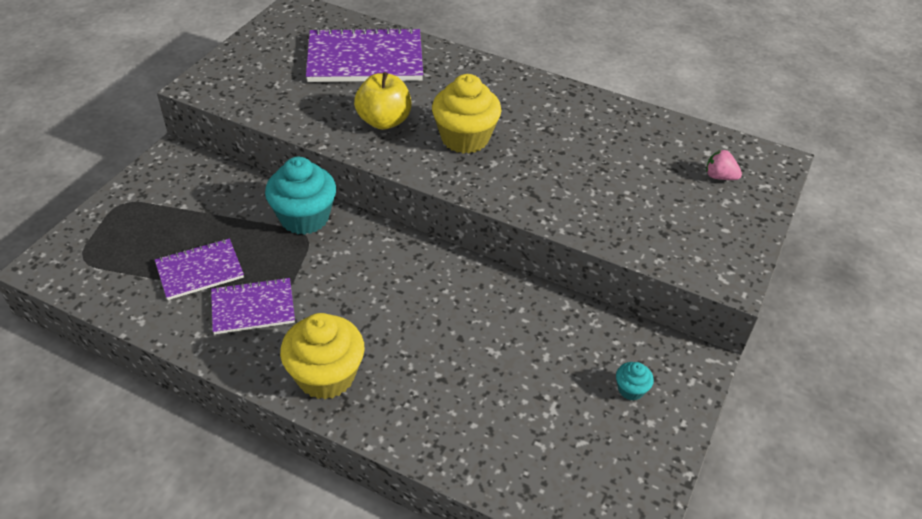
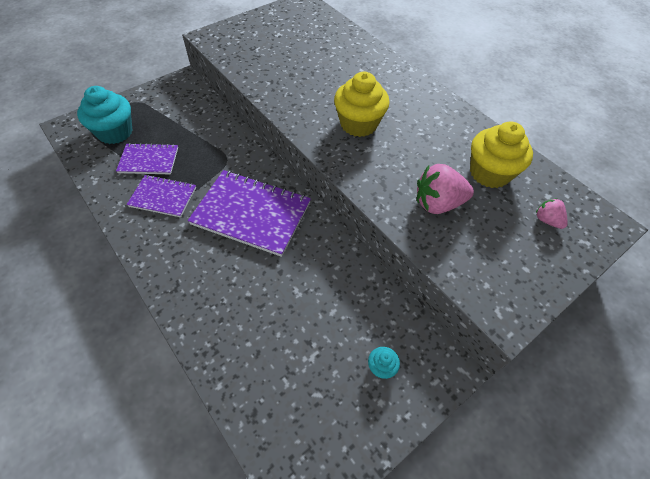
camera: 25 degrees right, 10 degrees up
(304, 217) = (233, 146): turquoise cupcake -> turquoise cupcake (115, 132)
(326, 376) = (175, 263): yellow cupcake -> yellow cupcake (489, 173)
(365, 59) = (326, 47): purple notebook -> purple notebook (251, 213)
(384, 121) = (310, 94): yellow apple -> none
(604, 196) = (438, 203): none -> pink strawberry

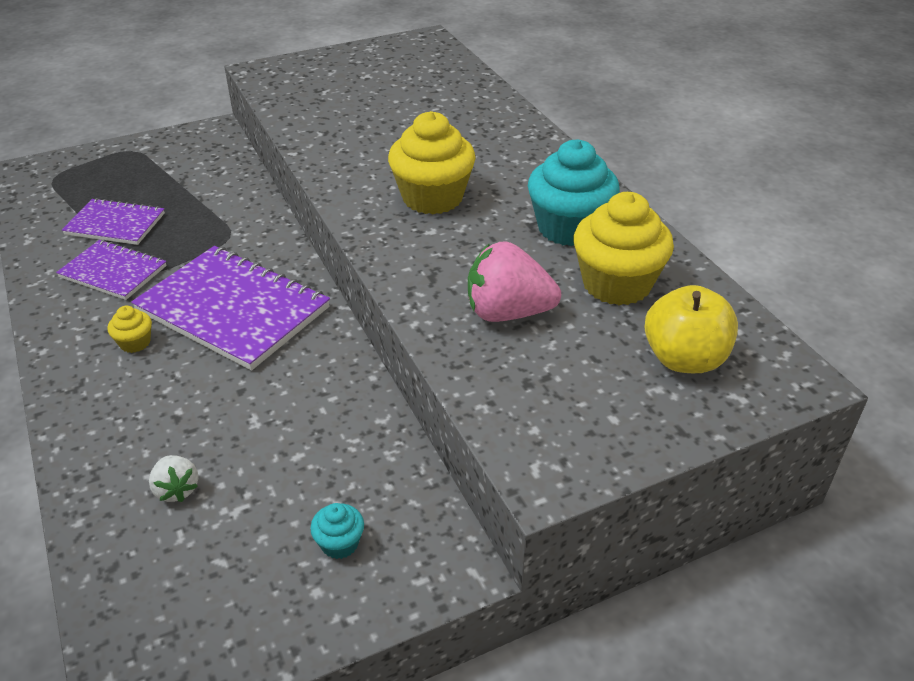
camera: 15 degrees right, 15 degrees down
(115, 132) = (84, 184): turquoise cupcake -> turquoise cupcake (569, 228)
(200, 248) = (135, 343): none -> yellow cupcake
(270, 350) = (177, 489): none -> white strawberry
(547, 220) = (684, 359): pink strawberry -> yellow apple

